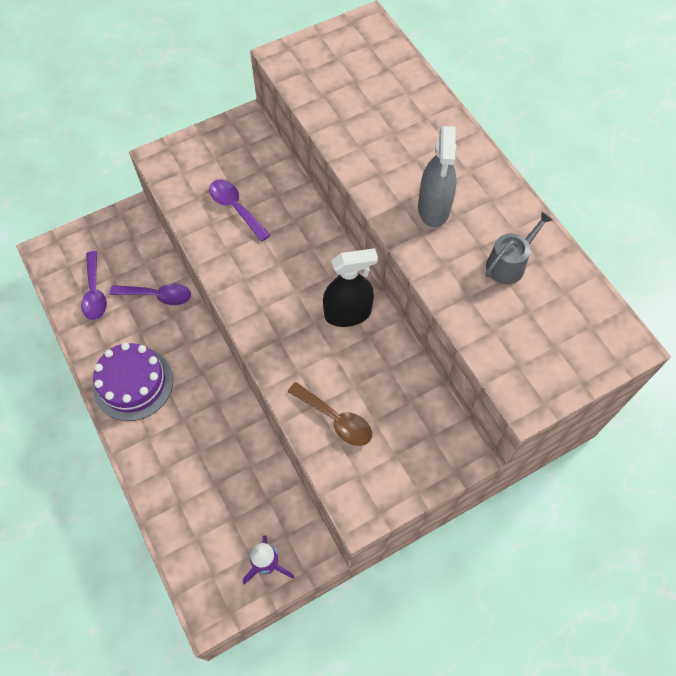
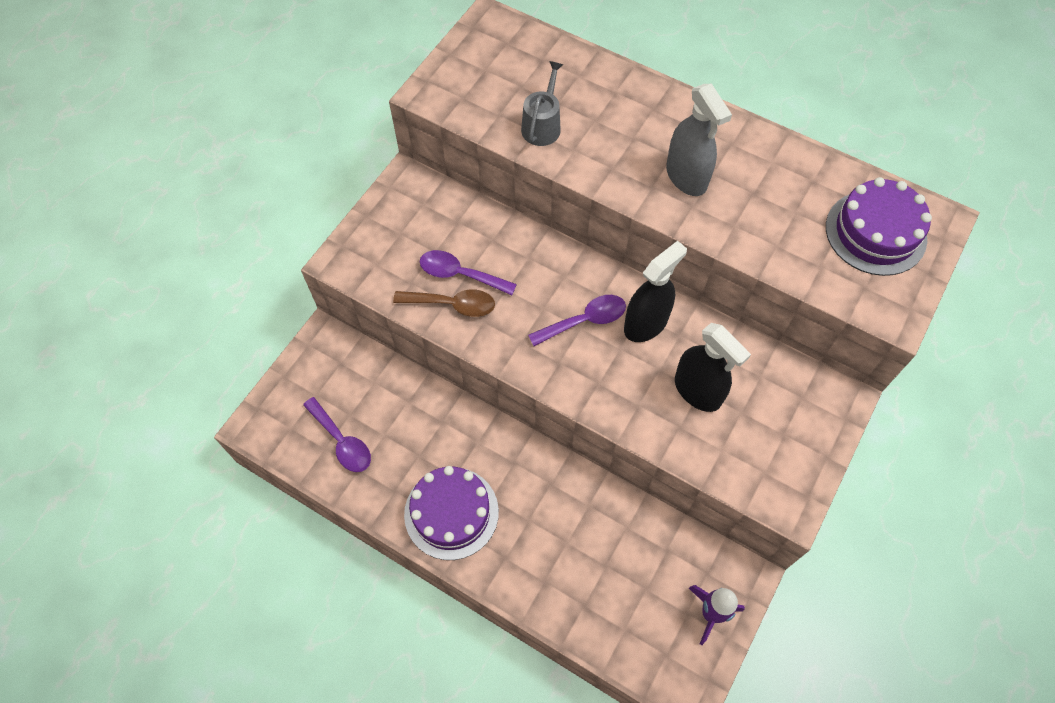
camera: 30 degrees left, 0 degrees up
(157, 296) = (412, 409): purple spoon -> purple spoon (584, 321)
(335, 419) = (707, 431): brown spoon -> brown spoon (452, 304)
(351, 385) = (697, 390): none -> black spray bottle
(509, 264) = (790, 196): grey watering can -> grey watering can (542, 125)
(561, 327) = (875, 232): none -> purple cake

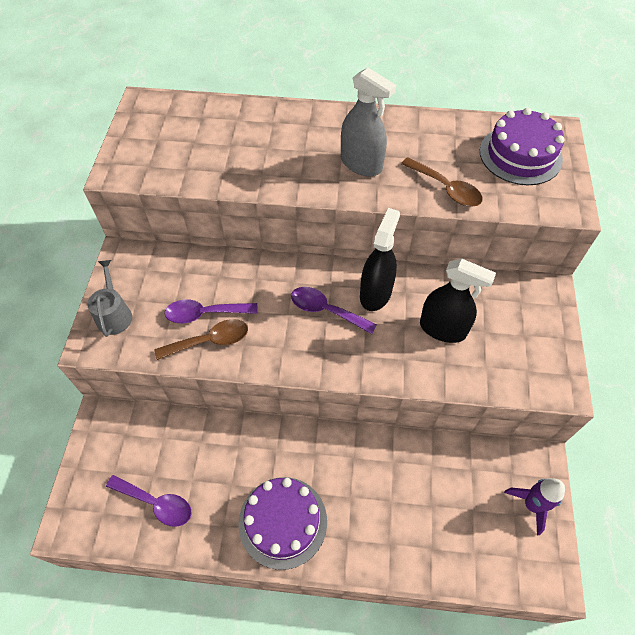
camera: 25 degrees left, 5 degrees down
(542, 125) = (226, 165): grey watering can -> grey watering can (114, 314)
(584, 321) = (326, 310): purple spoon -> purple spoon turned 105 degrees counterclockwise
(764, 240) = (445, 188): none -> brown spoon

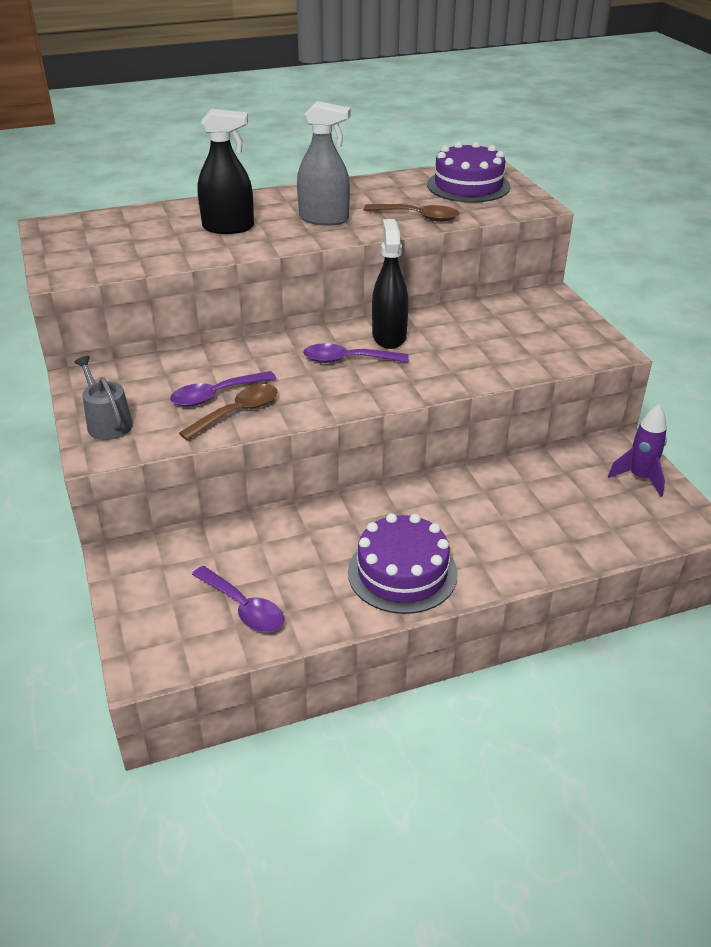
camera: 25 degrees left, 20 degrees down
(156, 503) = (243, 608): purple spoon -> purple spoon turned 45 degrees clockwise
(443, 329) = (473, 342): black spray bottle -> black spray bottle (228, 227)

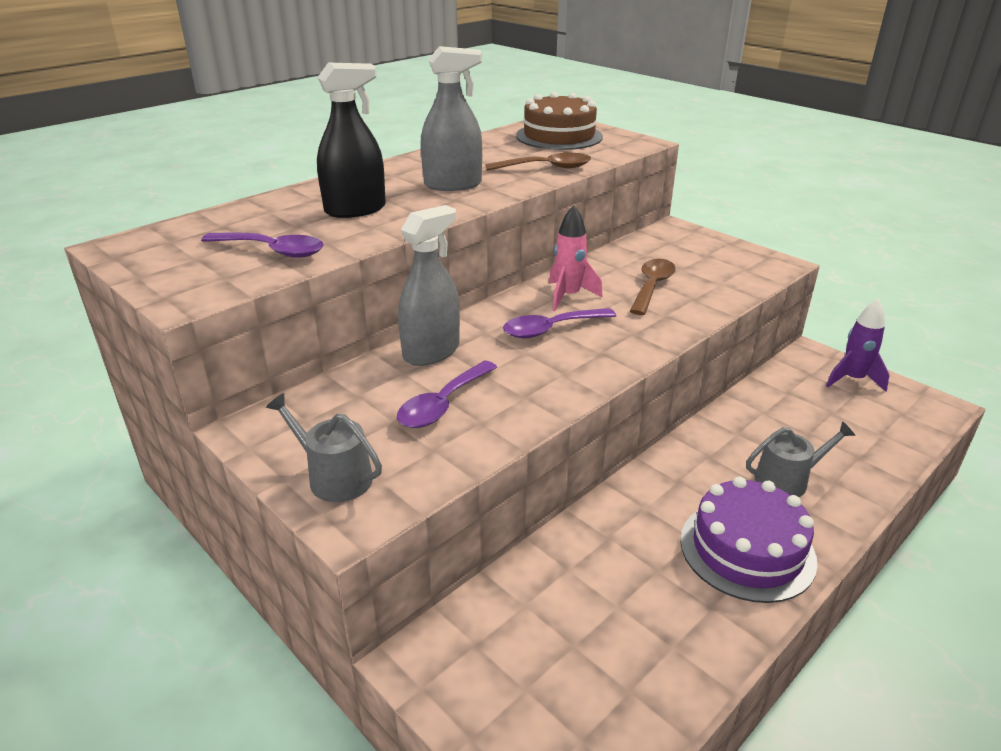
camera: 25 degrees left, 5 degrees down
(237, 413) = (487, 418): brown spoon -> brown spoon (652, 287)
(242, 355) = (431, 352): none -> grey spray bottle
(243, 608) = (620, 663): purple spoon -> purple spoon (272, 251)
(389, 336) = (568, 296): black spray bottle -> pink rocket
(468, 186) = (559, 136): purple cake -> brown cake
(487, 537) = (787, 480): none -> grey watering can

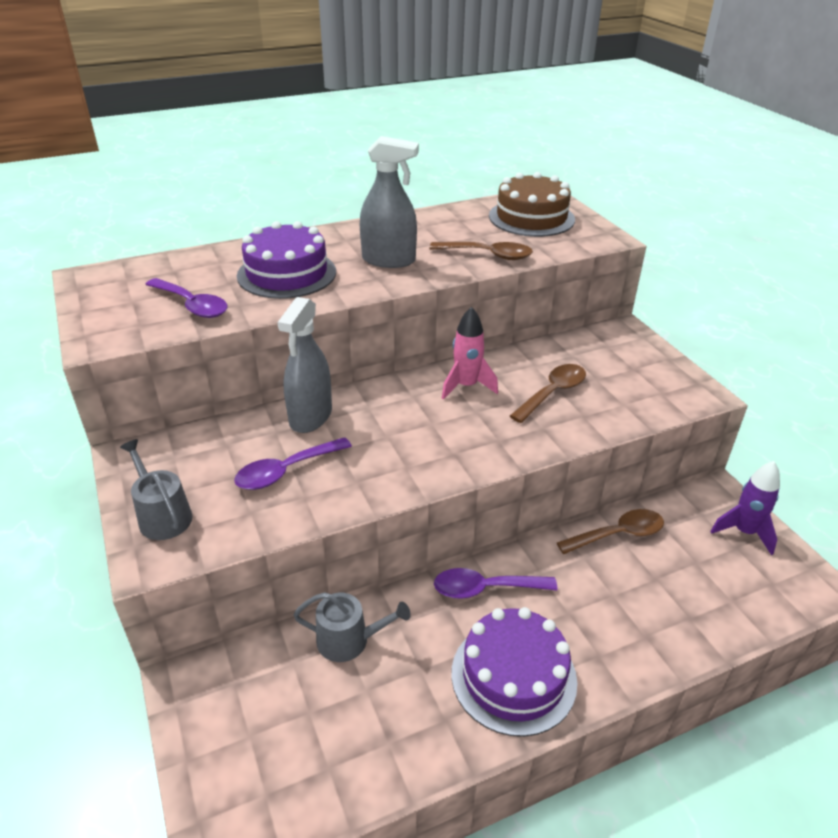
camera: 20 degrees right, 5 degrees up
(355, 210) = (286, 273): black spray bottle -> purple cake
(431, 352) = (310, 416): grey spray bottle -> grey spray bottle turned 135 degrees clockwise
(551, 329) = (427, 418): purple spoon -> purple spoon (485, 588)
(753, 407) = (617, 534): none -> brown spoon
(787, 480) = (599, 620): grey watering can -> grey watering can (349, 640)

